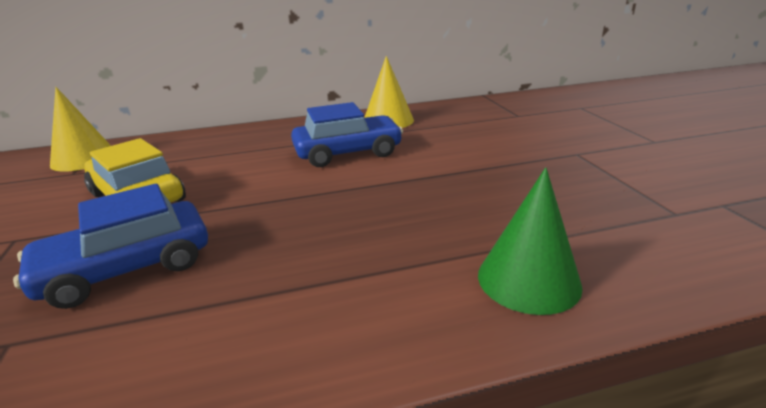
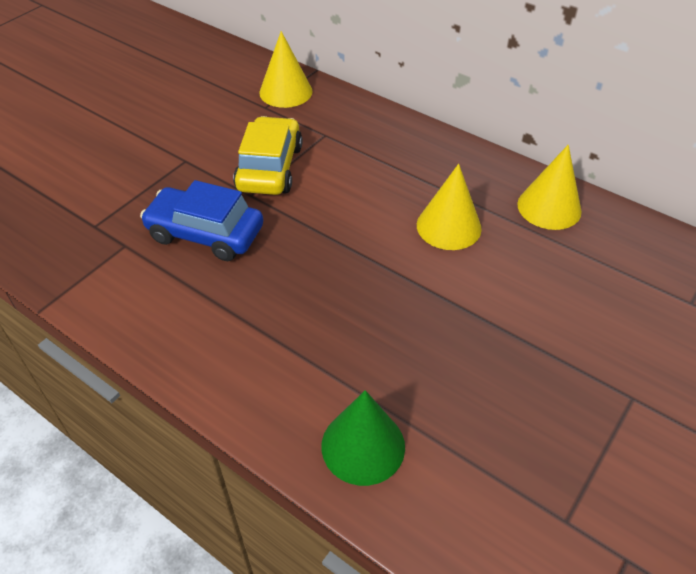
camera: 50 degrees right, 20 degrees up
(348, 153) = (448, 226): blue car -> yellow cone

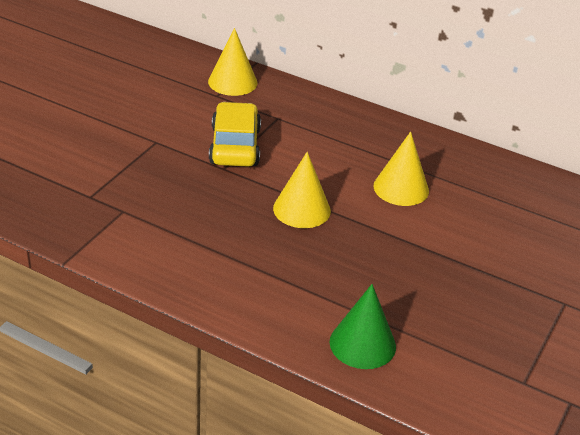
camera: 10 degrees left, 10 degrees down
(205, 233) = (192, 199): blue car -> none
(549, 207) = (482, 171): yellow cone -> yellow cone (302, 209)

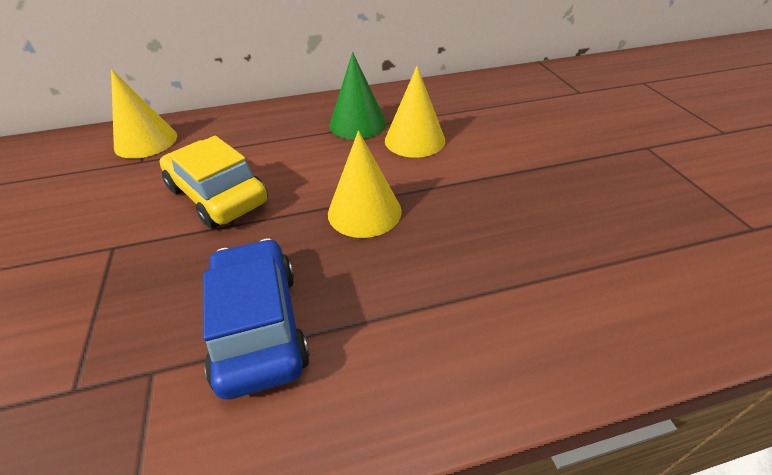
camera: 40 degrees left, 5 degrees up
(182, 224) = (258, 325): none -> blue car
(362, 344) = (622, 307): green cone -> green cone (358, 124)

